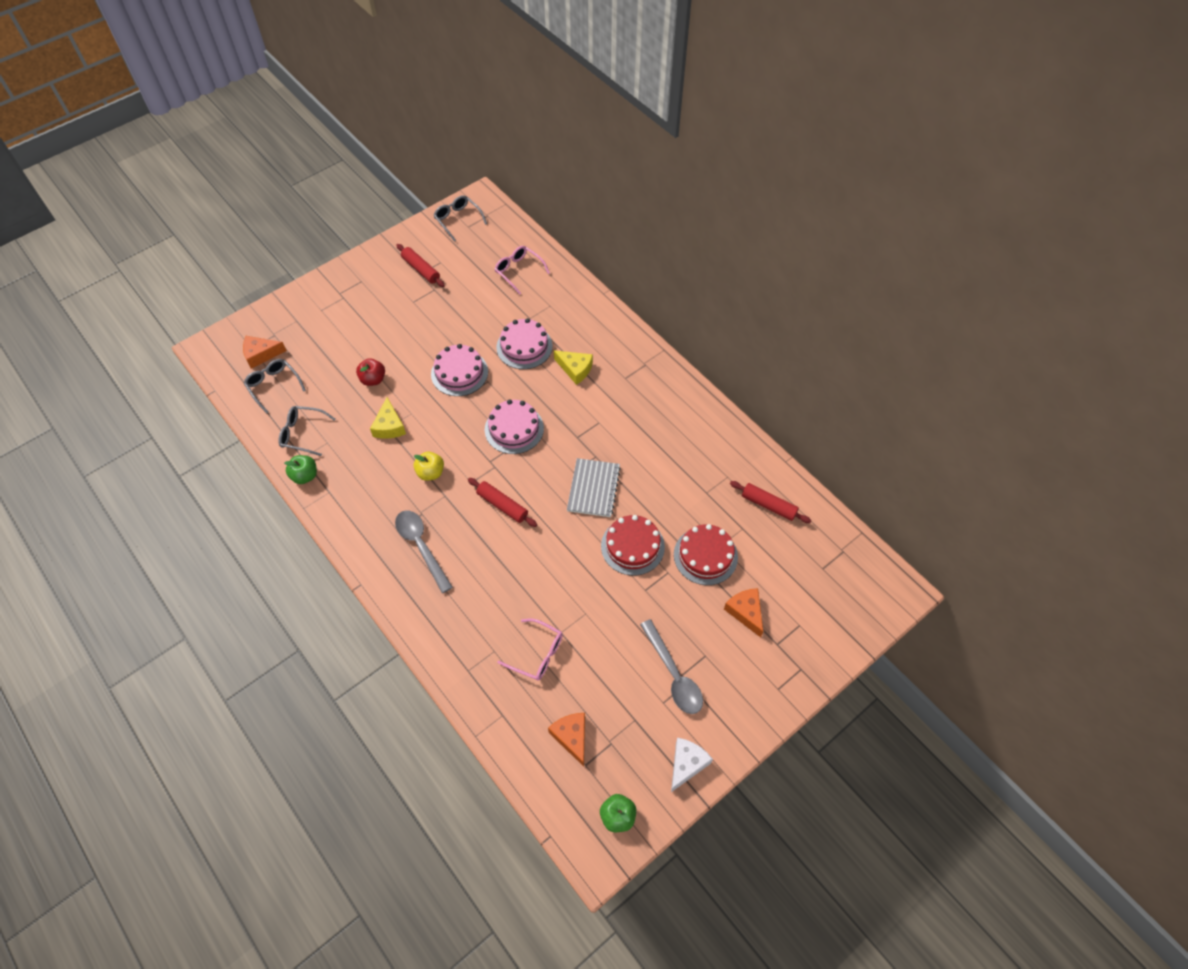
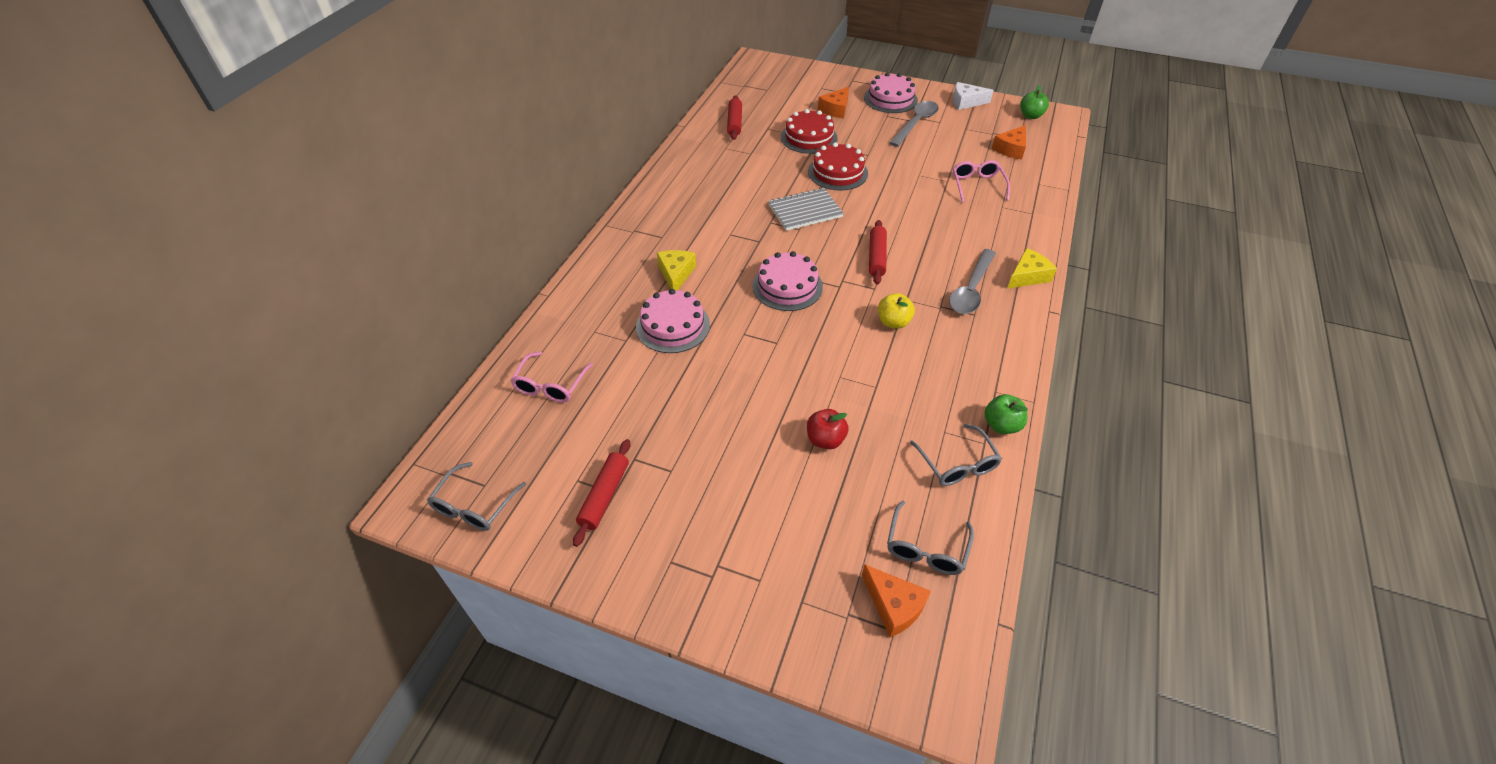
camera: 120 degrees left, 10 degrees down
(389, 426) = (872, 386): yellow cheese -> yellow cheese (1027, 276)
(459, 373) = (751, 363): pink cake -> pink cake (890, 99)

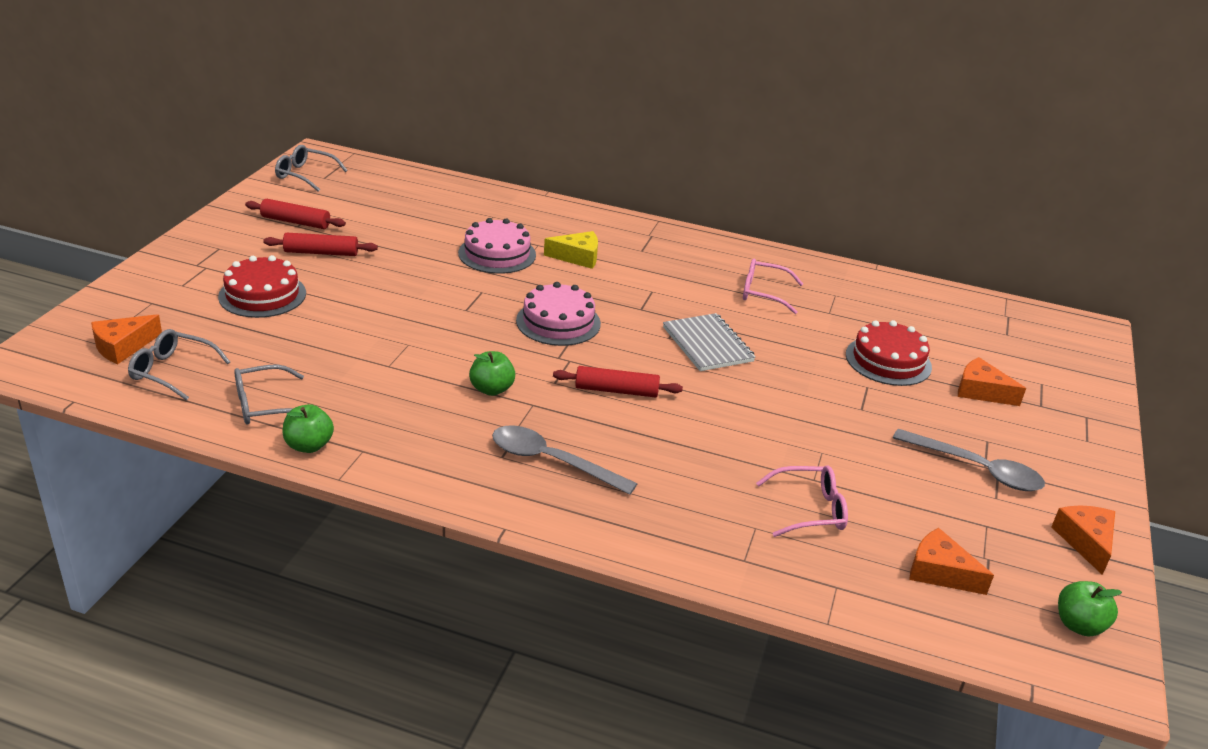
camera: 85 degrees right, 15 degrees down
(550, 385) = (425, 199): pink glasses -> pink glasses (763, 293)
(734, 123) = (900, 304): red rolling pin -> red rolling pin (321, 252)
(825, 439) = (323, 328): red apple -> none
(837, 172) = (805, 378): red cake -> red cake (262, 295)
(890, 99) = (1045, 451): pink cake -> none
(893, 322) = (491, 389): yellow apple -> green apple
(966, 102) = (1085, 542): white cheese -> orange cheese
(1027, 276) = (582, 522): yellow cheese -> none

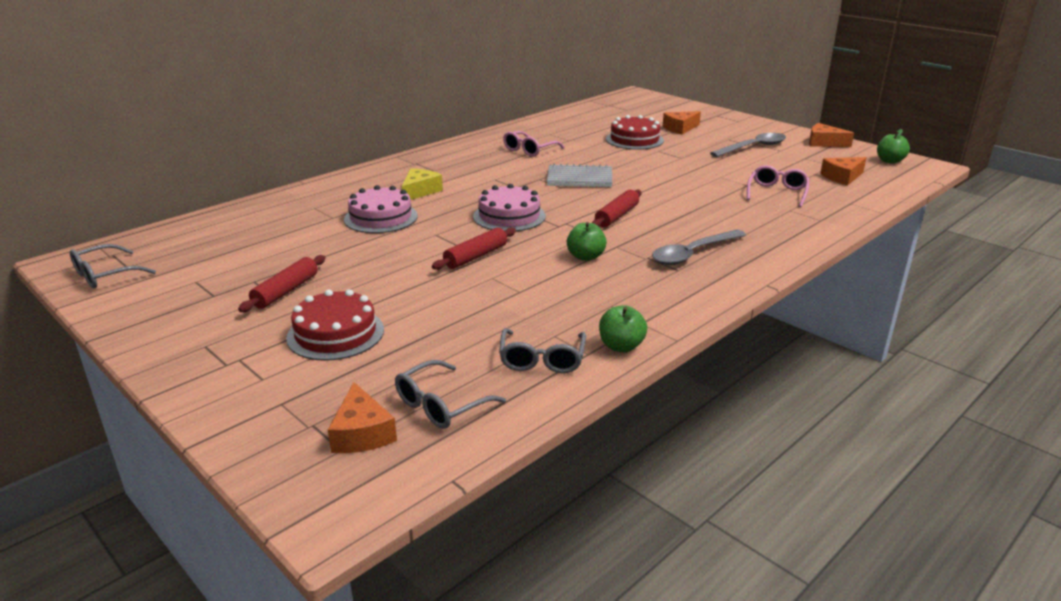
camera: 60 degrees left, 5 degrees down
(295, 222) = (204, 295): red rolling pin -> red rolling pin (475, 256)

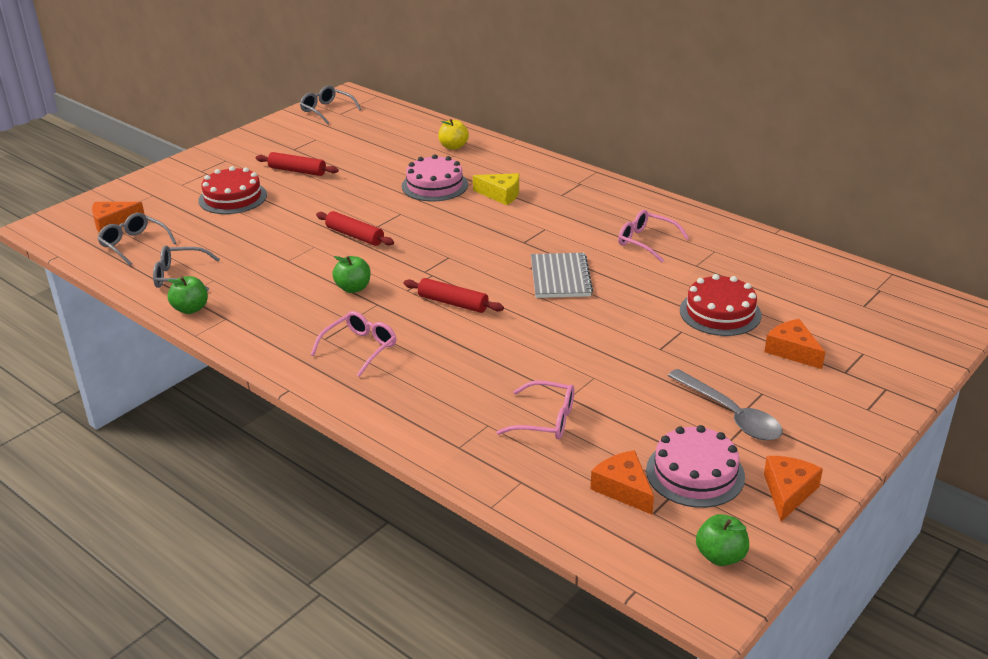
camera: 85 degrees right, 5 degrees up
(293, 207) = (453, 146): none -> yellow apple
(509, 216) = (445, 244): pink cake -> pink cake (695, 473)
(693, 254) = (360, 348): grey spoon -> pink glasses

